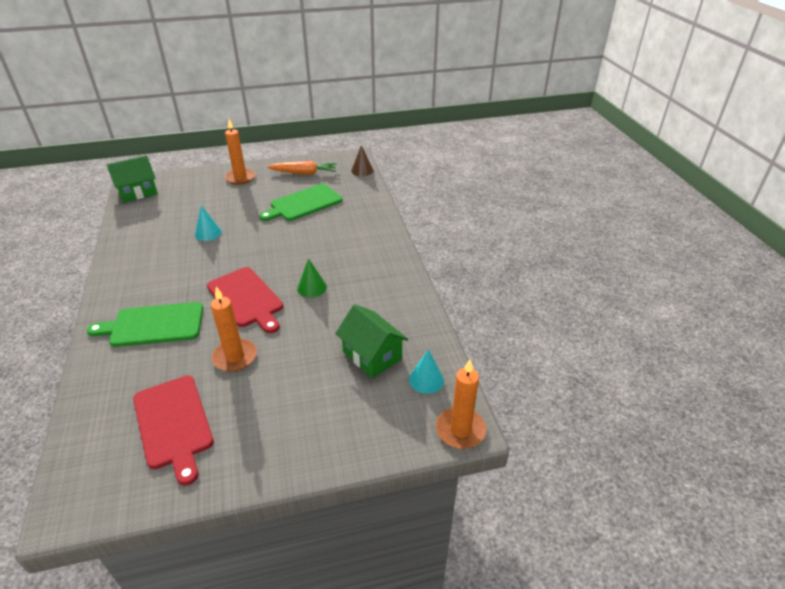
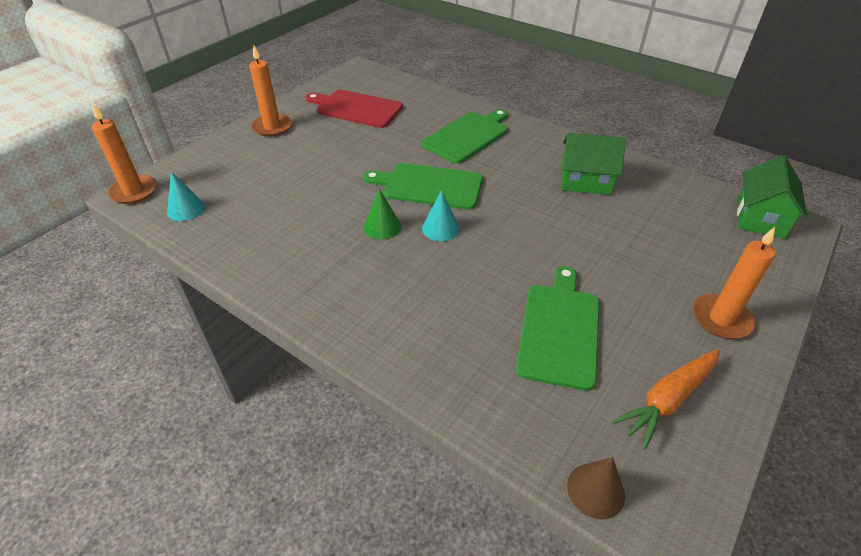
camera: 140 degrees right, 5 degrees up
(208, 233) = (583, 219): turquoise cone -> turquoise cone (440, 228)
(235, 357) = (371, 149): orange candle -> orange candle (272, 127)
(246, 298) = (429, 186): red cutting board -> green cutting board
(372, 355) = (254, 202): green house -> green house (585, 181)

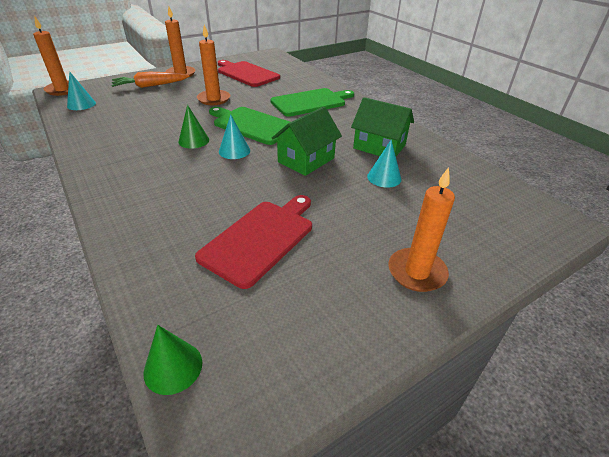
camera: 20 degrees right, 5 degrees down
(351, 159) = (214, 99): none -> orange candle
(559, 330) = (260, 239): green cutting board -> red cutting board
(595, 490) = (173, 367): brown cone -> green cone
(618, 220) = (384, 177): none -> turquoise cone
(668, 399) = (307, 319): orange carrot -> orange carrot (150, 86)
(760, 218) = (525, 207): green house -> green house (306, 160)

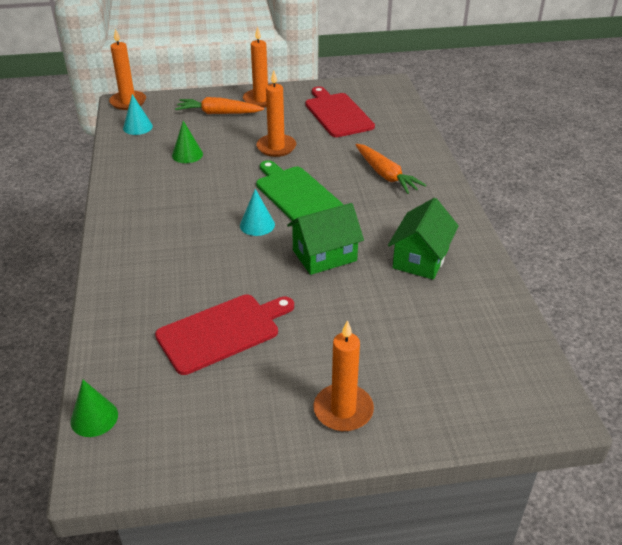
camera: 25 degrees right, 0 degrees up
(193, 140) = (224, 201): green cone -> green cone (187, 154)
(310, 102) = (386, 175): green cutting board -> orange carrot
(379, 146) = (421, 258): green house -> green house turned 60 degrees clockwise
(384, 177) = (394, 300): turquoise cone -> none

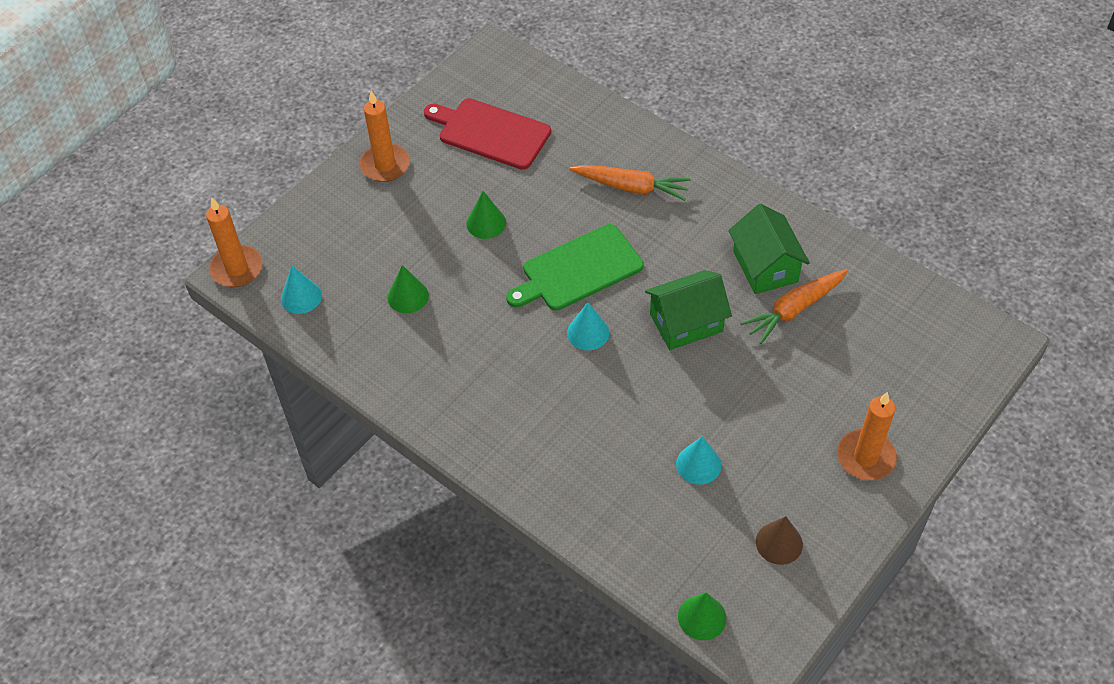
camera: 40 degrees left, 15 degrees up
(207, 415) = (779, 543): none -> brown cone
(218, 113) = (364, 216): orange carrot -> orange carrot (794, 309)
(222, 332) = (698, 464): red cutting board -> turquoise cone
(276, 147) = (486, 223): orange candle -> green cone
(296, 194) = (578, 270): green cutting board -> green cutting board turned 45 degrees counterclockwise
(324, 255) = (686, 323): green house -> green house turned 45 degrees clockwise

